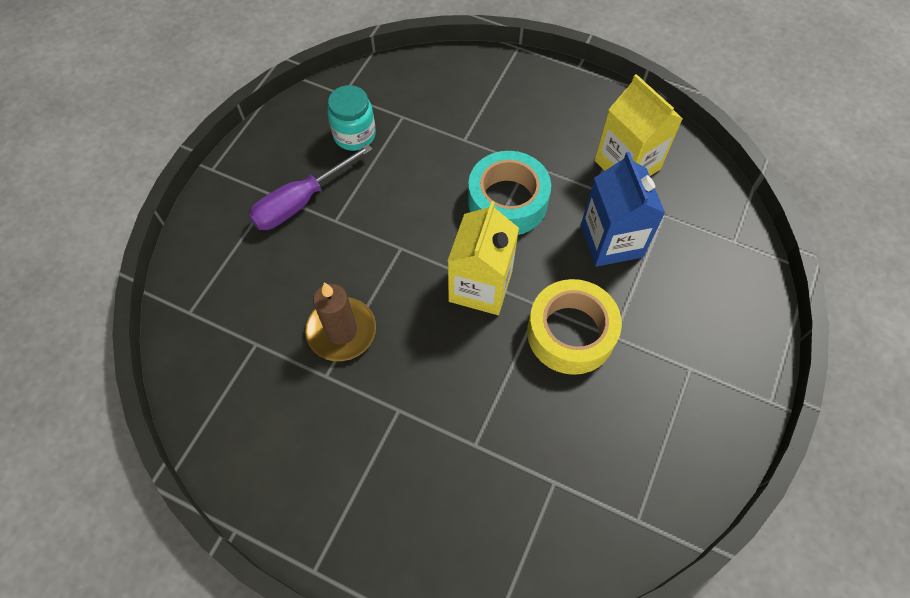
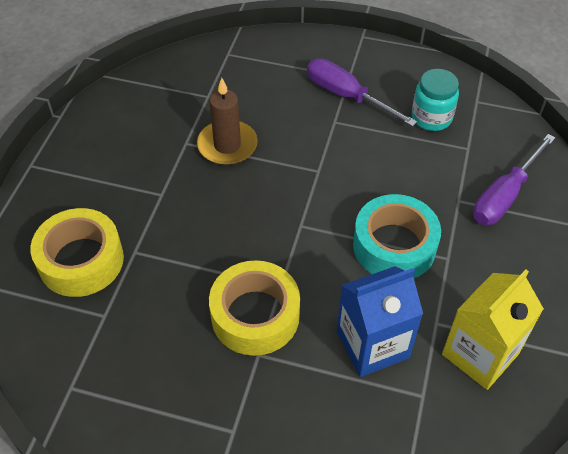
camera: 80 degrees right, 10 degrees down
(466, 104) = (505, 195): none -> purple screwdriver
(477, 506) = (81, 260): none -> yellow tape
(480, 286) = (291, 236): yellow carton -> none

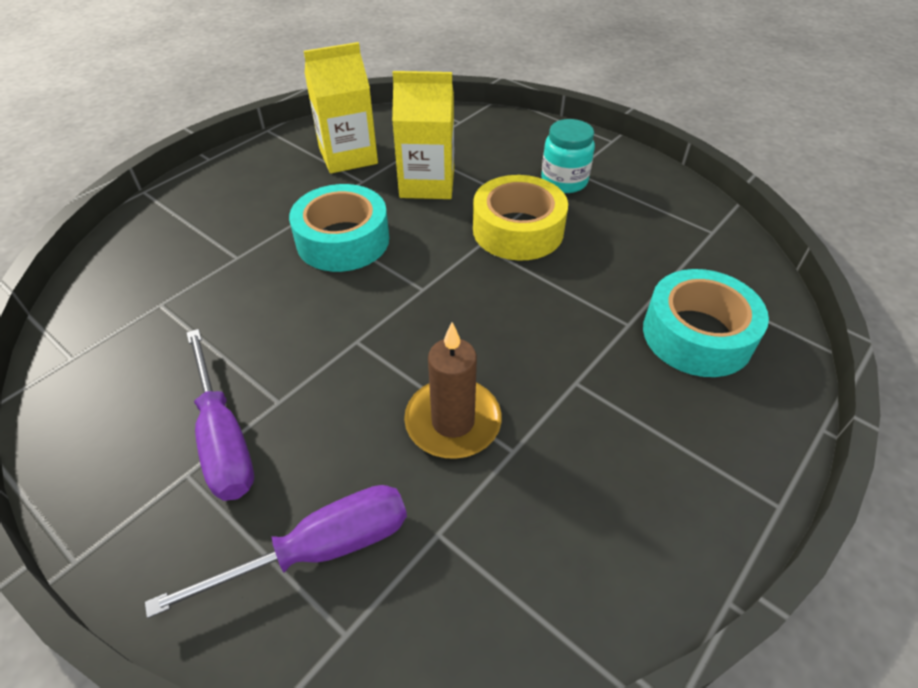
camera: 155 degrees left, 5 degrees down
(81, 260) = (697, 335): yellow tape -> turquoise tape
(372, 344) = (427, 183): blue carton -> yellow carton
(431, 118) = (153, 357): turquoise jar -> turquoise jar (564, 181)
(505, 195) = (188, 245): purple screwdriver -> purple screwdriver (318, 550)

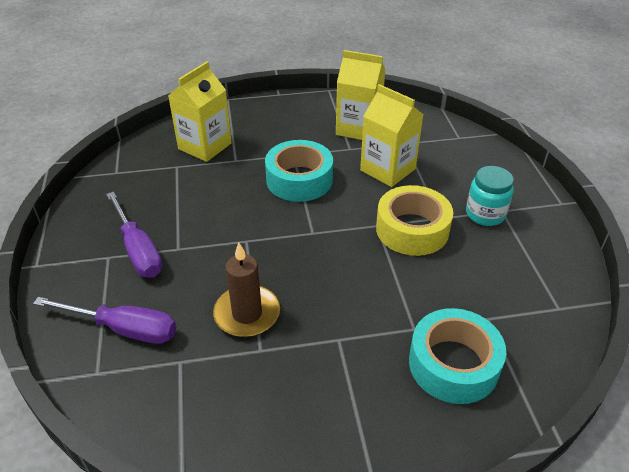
camera: 40 degrees right, 5 degrees down
(175, 260) = (205, 146): none -> yellow carton
(223, 437) = (138, 250): purple screwdriver -> purple screwdriver turned 45 degrees counterclockwise

